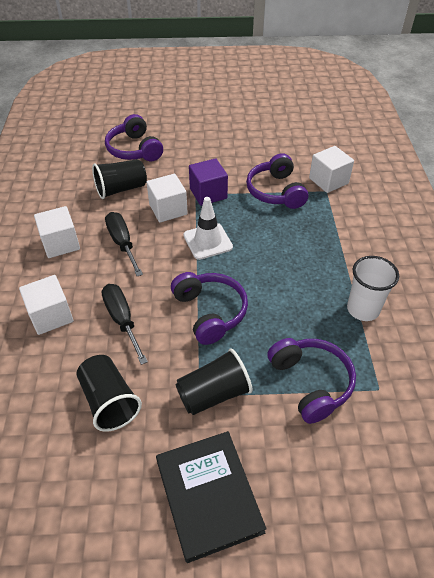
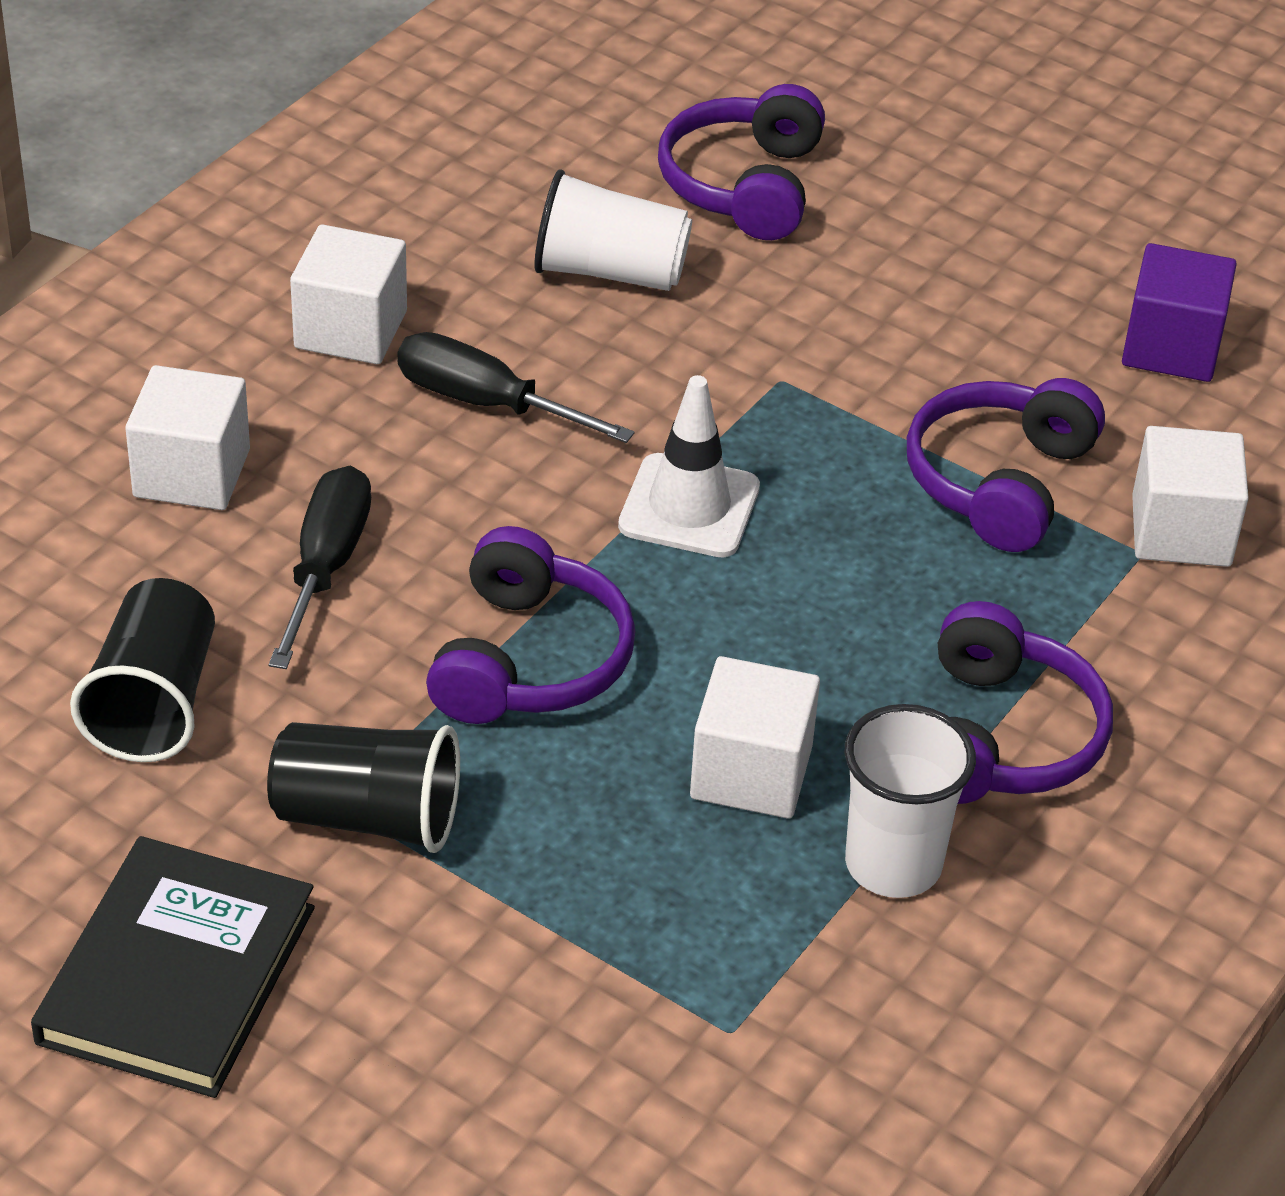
camera: 35 degrees right, 5 degrees down
(121, 189) = (610, 272): black cup -> white cup
(122, 243) = (486, 403): black screwdriver -> black screwdriver turned 75 degrees counterclockwise
(168, 209) = (673, 381): white cube -> white cube (751, 772)
(208, 193) = (815, 394): purple cube -> purple cube (1171, 347)
(311, 382) = (594, 925): purple headphones -> purple headphones (1000, 738)

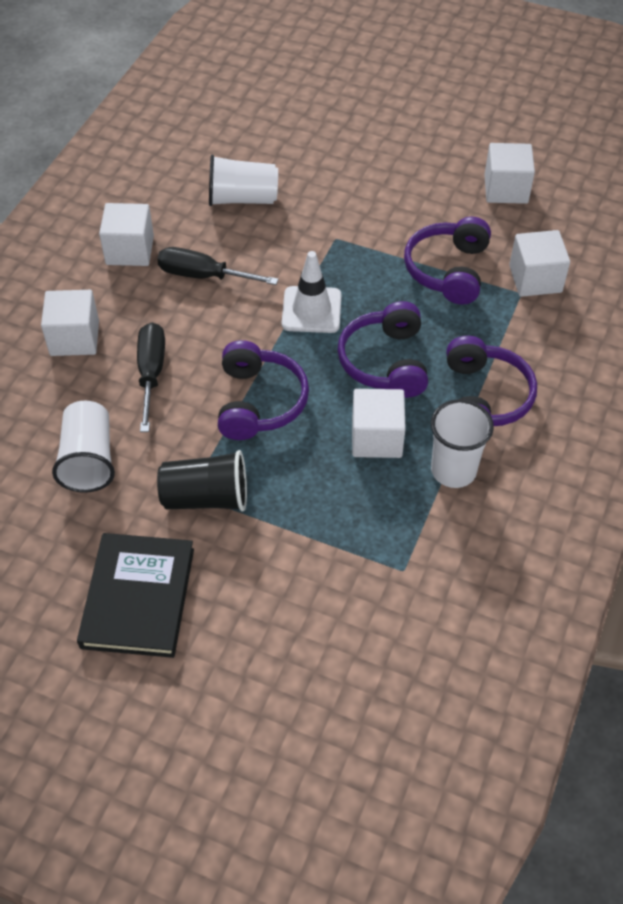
camera: 10 degrees left, 10 degrees up
(154, 702) = (89, 459): black cup -> white cup
(744, 185) = (292, 144): purple headphones -> purple headphones (385, 362)
(1171, 347) = (506, 189): purple cube -> white cube

